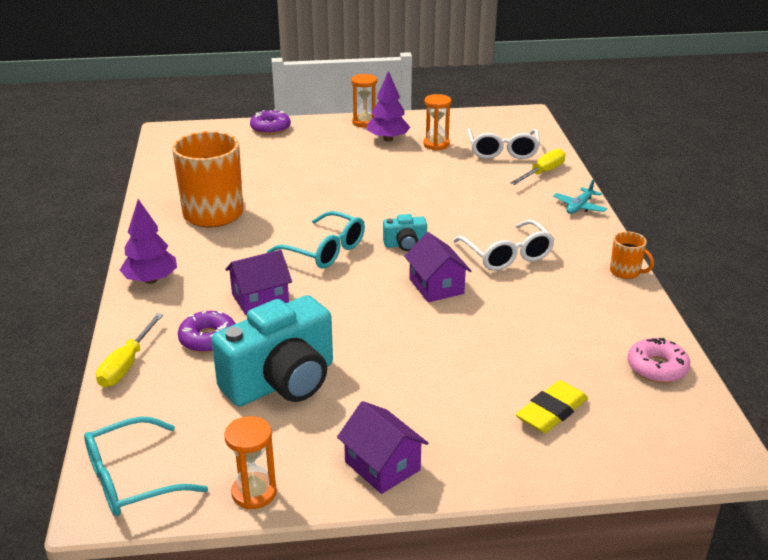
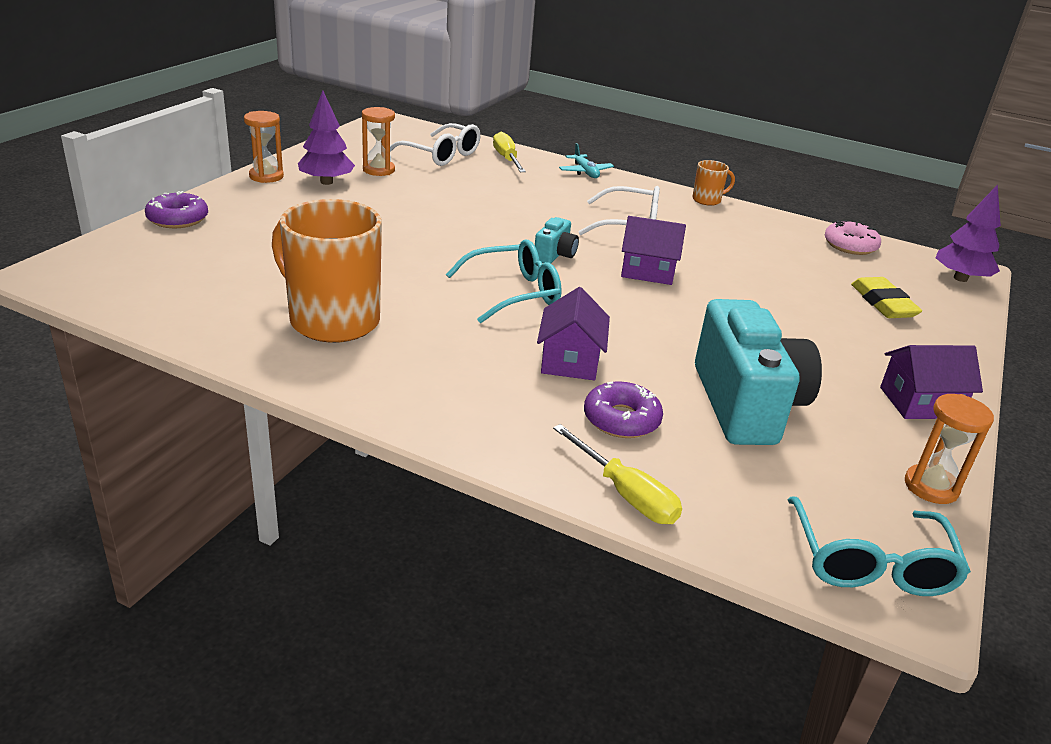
camera: 60 degrees left, 0 degrees up
(151, 280) = (441, 414): purple tree -> purple tree (960, 278)

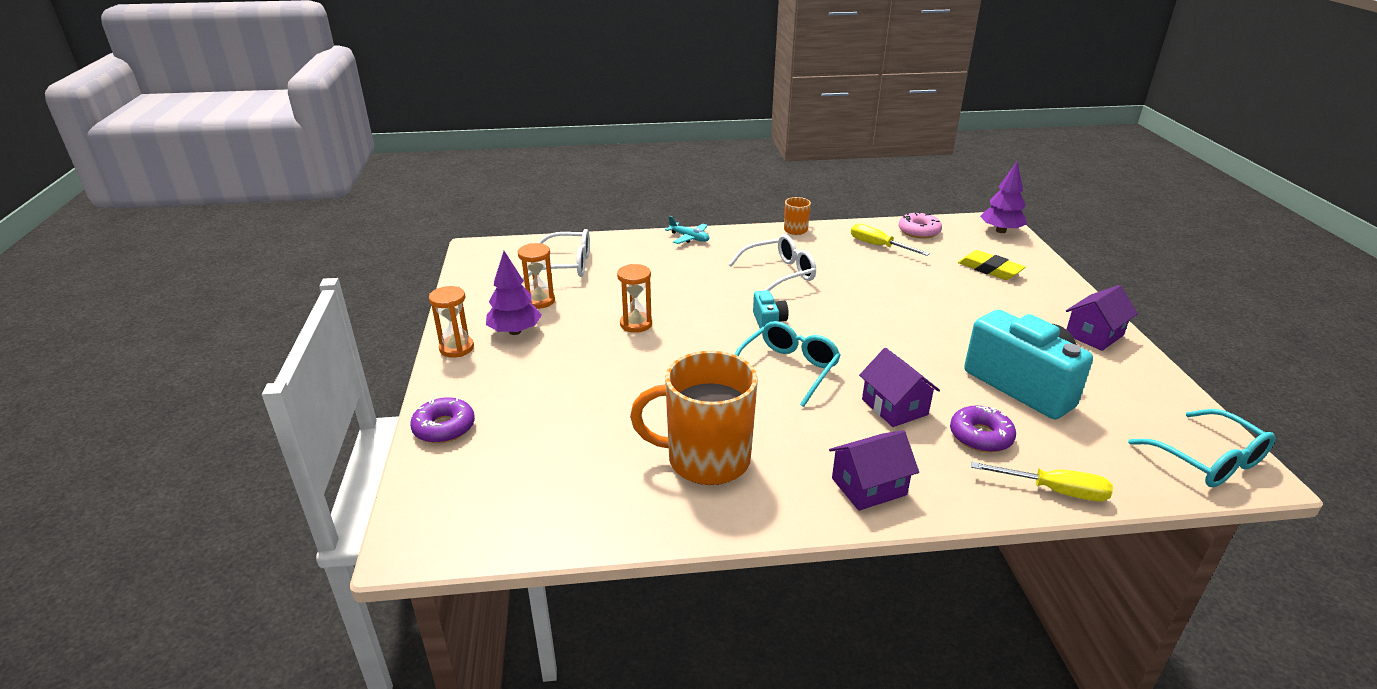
camera: 30 degrees left, 0 degrees up
(507, 159) = (620, 249): yellow screwdriver -> yellow screwdriver (878, 246)
(647, 271) = (840, 308): purple house -> purple house (869, 486)
(931, 487) = (1168, 391): orange hourglass -> orange hourglass (636, 324)

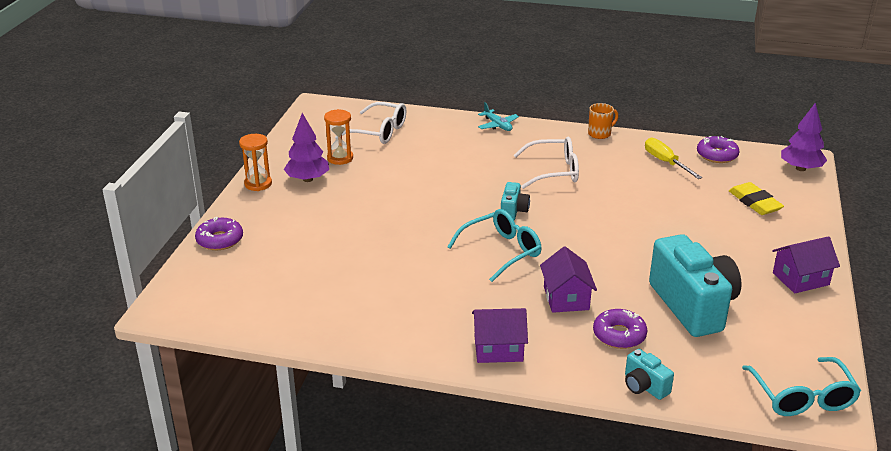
camera: 20 degrees right, 0 degrees up
(636, 324) = (404, 191): orange hourglass -> none
(706, 460) = (390, 303): orange mug -> none
(919, 231) = (717, 155): pink donut -> purple donut
(1054, 491) = (644, 386): yellow screwdriver -> turquoise camera

